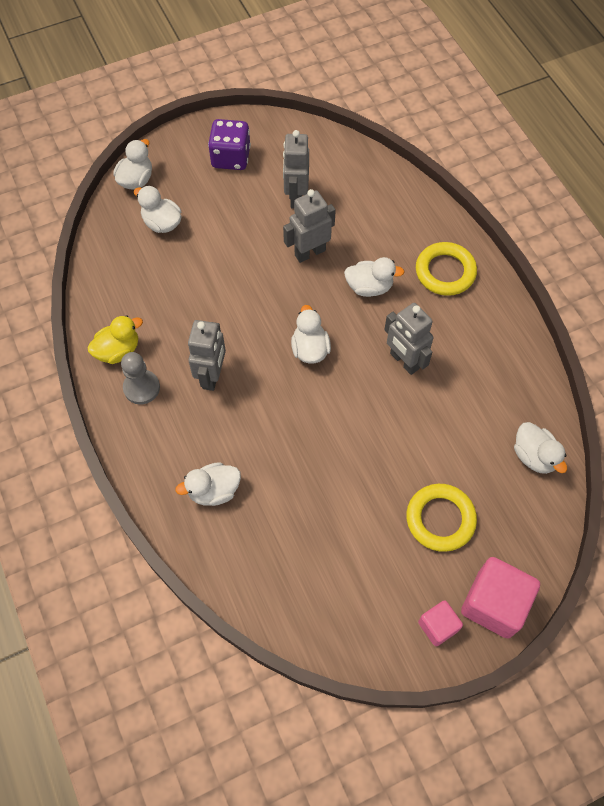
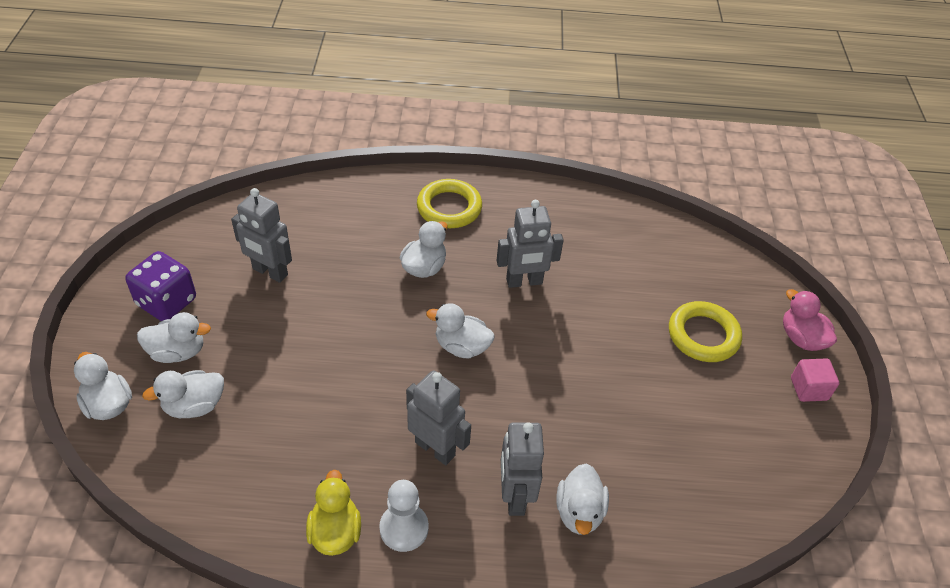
camera: 65 degrees left, 15 degrees down
(141, 388) = (404, 528): grey pawn -> white pawn
(310, 252) = (347, 293): grey robot -> grey robot (514, 496)
(494, 604) = (801, 338): pink cube -> pink duck
(534, 456) = (673, 243): white duck -> white duck (177, 352)

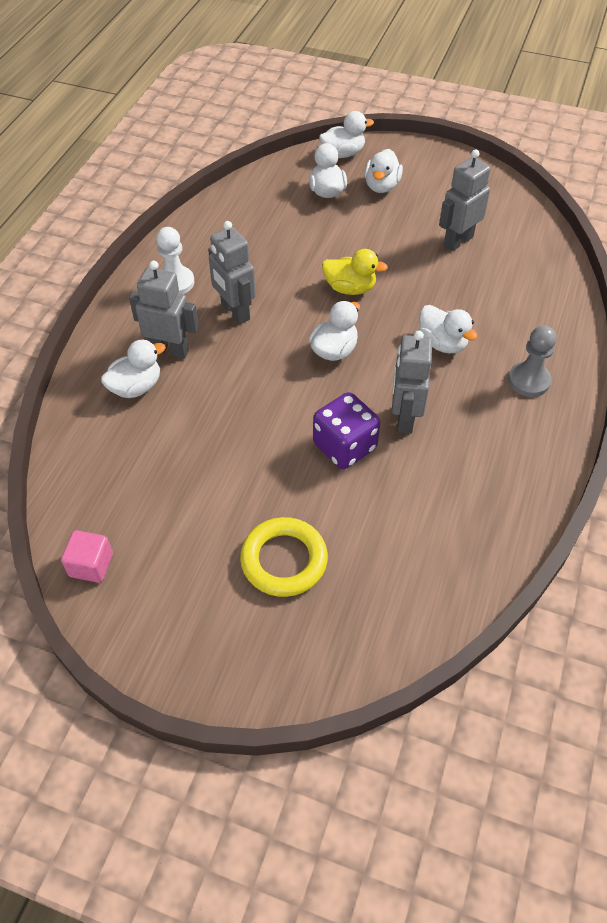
camera: 110 degrees right, 5 degrees up
(166, 302) = (436, 183): purple dice -> purple dice (344, 446)
(335, 531) = (190, 248): yellow duck -> yellow duck (350, 288)
(435, 448) = (235, 312): grey robot -> grey robot turned 90 degrees clockwise
(449, 208) = (529, 380): yellow ring -> grey pawn
(579, 512) = (136, 387): white duck -> white duck turned 120 degrees clockwise
(801, 338) = (245, 670): pink duck -> none
(809, 389) = (175, 639): pink cube -> pink cube (91, 565)

